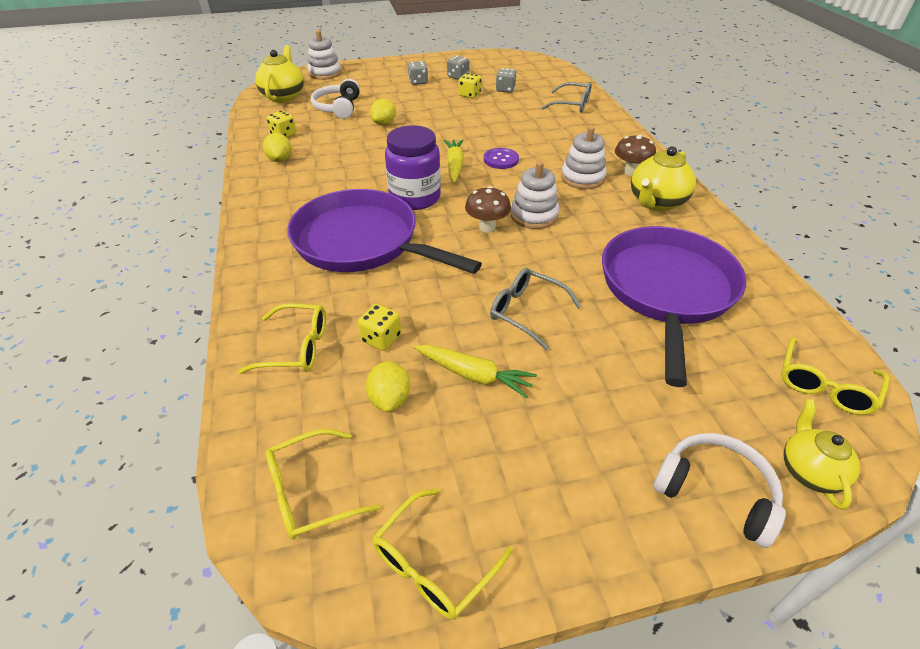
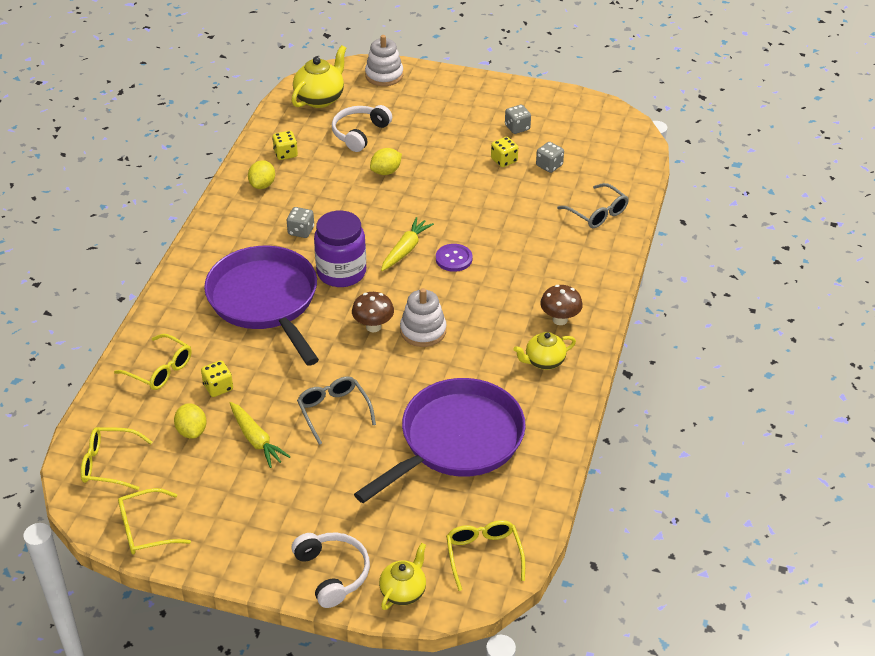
camera: 30 degrees right, 0 degrees up
(390, 399) = (192, 431): yellow lemon -> yellow lemon turned 45 degrees counterclockwise
(418, 82) = (468, 122): grey dice -> grey dice (301, 231)
(582, 178) = (507, 309): white stacking toy -> none
(656, 203) = (544, 361): yellow teapot -> yellow teapot, size x0.66
(824, 386) = (483, 555): yellow glasses -> yellow glasses turned 105 degrees clockwise

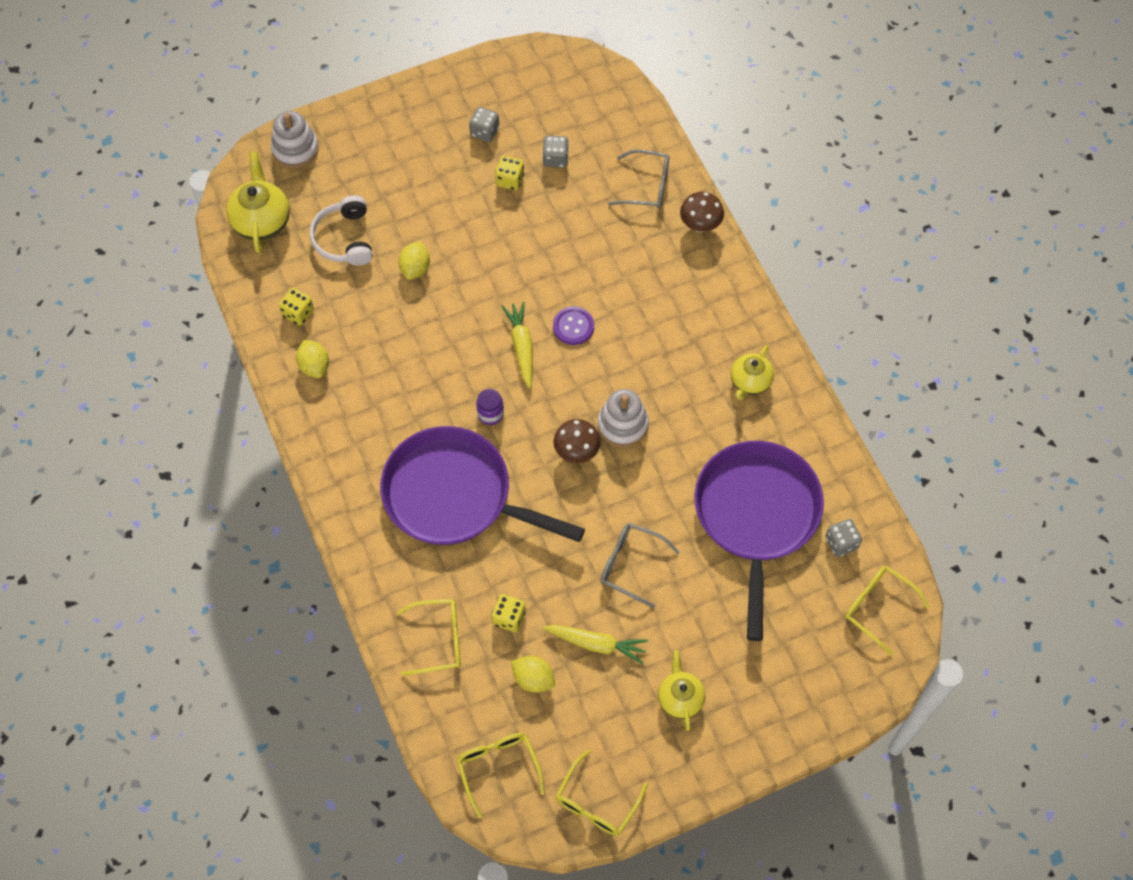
camera: 40 degrees left, 20 degrees up
(109, 464) = (498, 768): yellow glasses -> yellow glasses turned 105 degrees clockwise
(301, 231) = (406, 394): grey dice -> grey dice (841, 543)
(332, 573) = (783, 718): white headphones -> none
(341, 272) = (490, 414): purple jar -> purple jar, size x0.47
(403, 591) = (851, 689): yellow teapot -> yellow teapot (680, 698)
(560, 319) = (722, 328): brown mushroom -> brown mushroom (700, 225)

